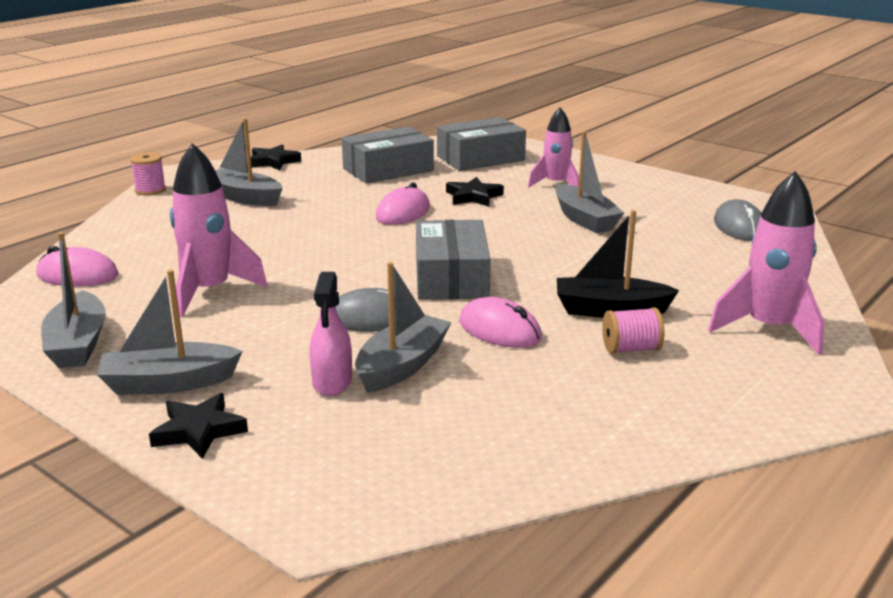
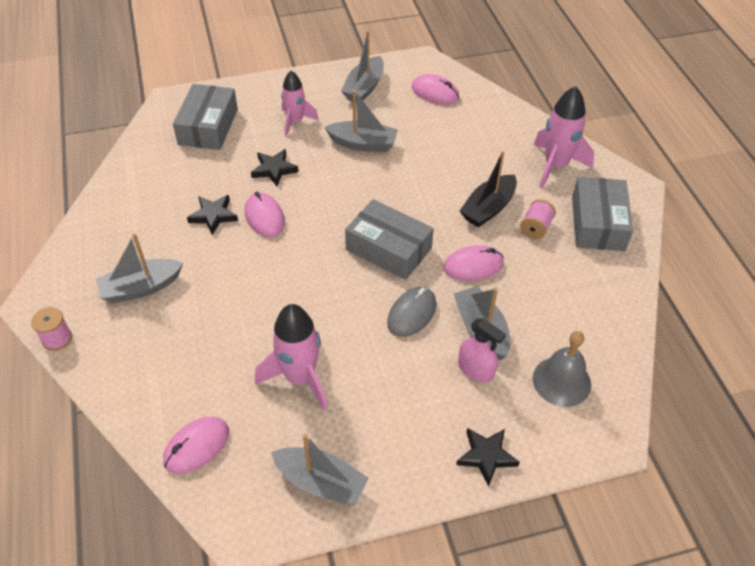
camera: 55 degrees left, 25 degrees up
(168, 383) = (417, 450): grey boat -> grey boat (364, 88)
(273, 162) = (79, 236): black star -> black star (213, 216)
(384, 448) = (561, 381): none -> grey bell
(388, 169) = (175, 183): grey box -> grey box (598, 223)
(739, 227) = (435, 92): grey mouse -> pink mouse

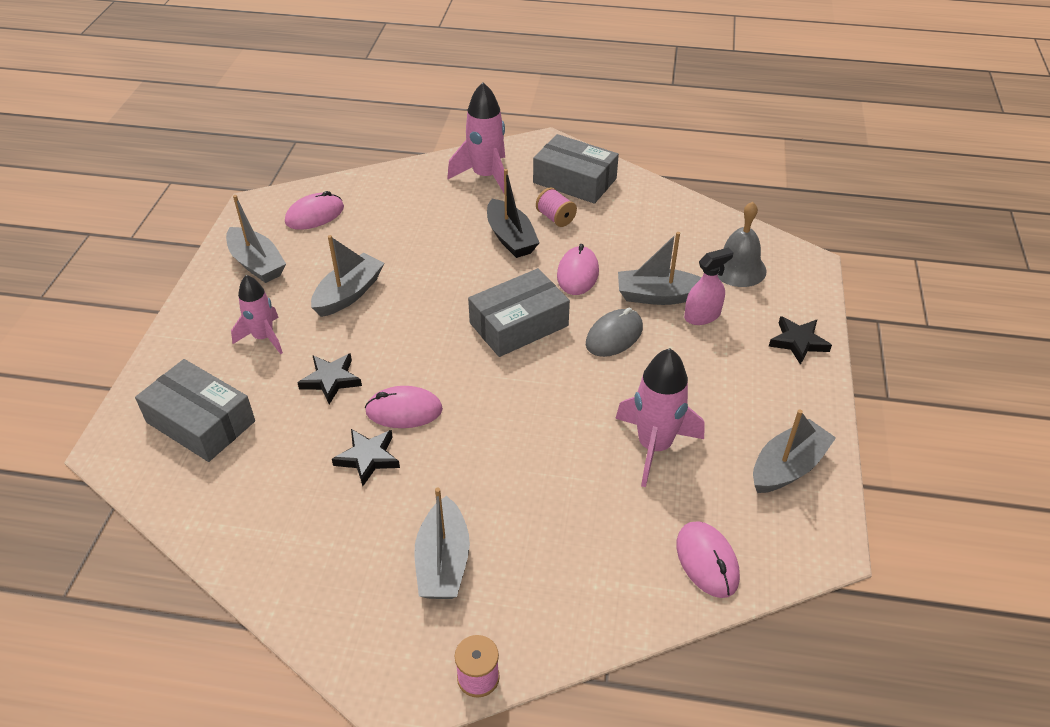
camera: 65 degrees left, 5 degrees down
(411, 314) = (614, 336): grey mouse -> grey mouse turned 75 degrees clockwise

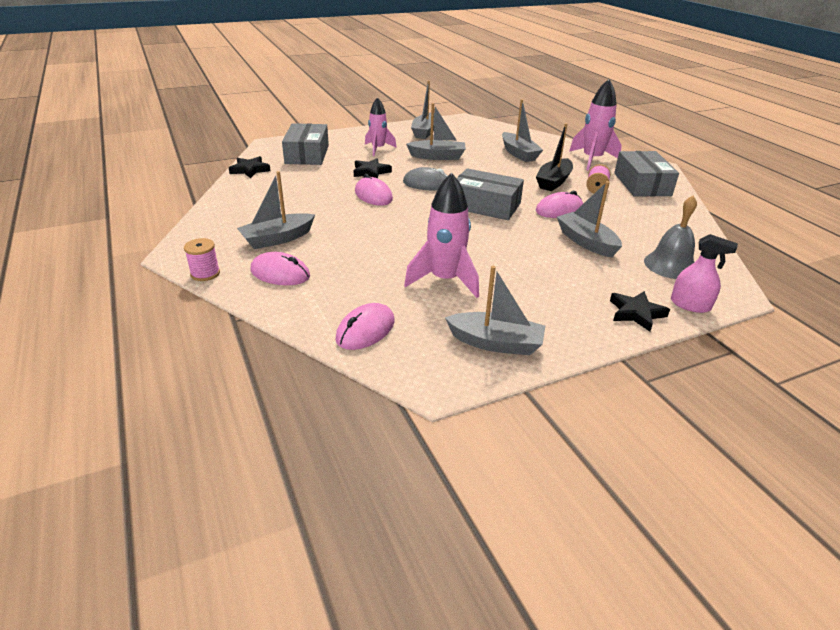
camera: 55 degrees right, 10 degrees down
(315, 215) = (481, 132): pink mouse -> pink mouse (280, 273)
(368, 458) = (329, 197): black star -> black star (250, 170)
(413, 221) = (519, 154): none -> grey boat
(614, 336) = (523, 237): grey mouse -> grey mouse (427, 184)
(702, 315) = (595, 264): pink spray bottle -> pink spray bottle (690, 305)

